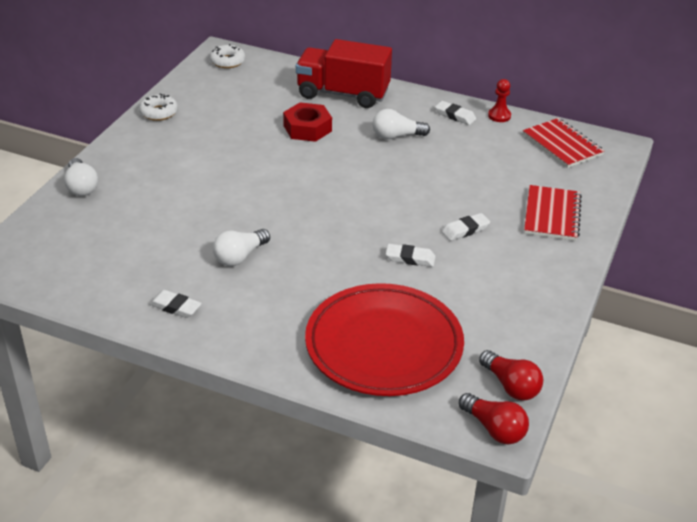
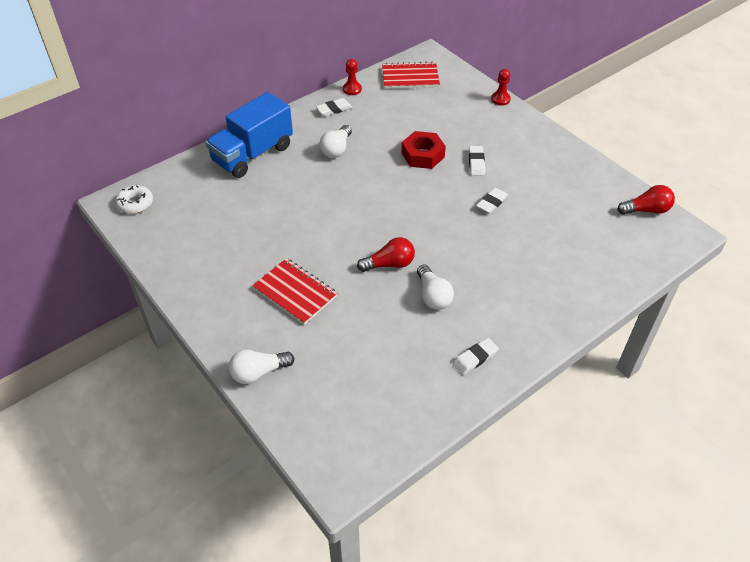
camera: 60 degrees left, 10 degrees up
(81, 187) = (258, 372): white light bulb -> white light bulb turned 150 degrees clockwise
(158, 112) = (179, 278): white donut -> none
(307, 128) = (285, 193): red nut -> red nut (422, 155)
(343, 94) = (253, 154): red truck -> blue truck
(384, 345) = (579, 254): red plate -> none
(494, 429) = (682, 234): red light bulb -> red light bulb (389, 264)
(552, 215) = (485, 117): red notebook -> red notebook (295, 292)
(597, 217) = (500, 99): none -> red pawn

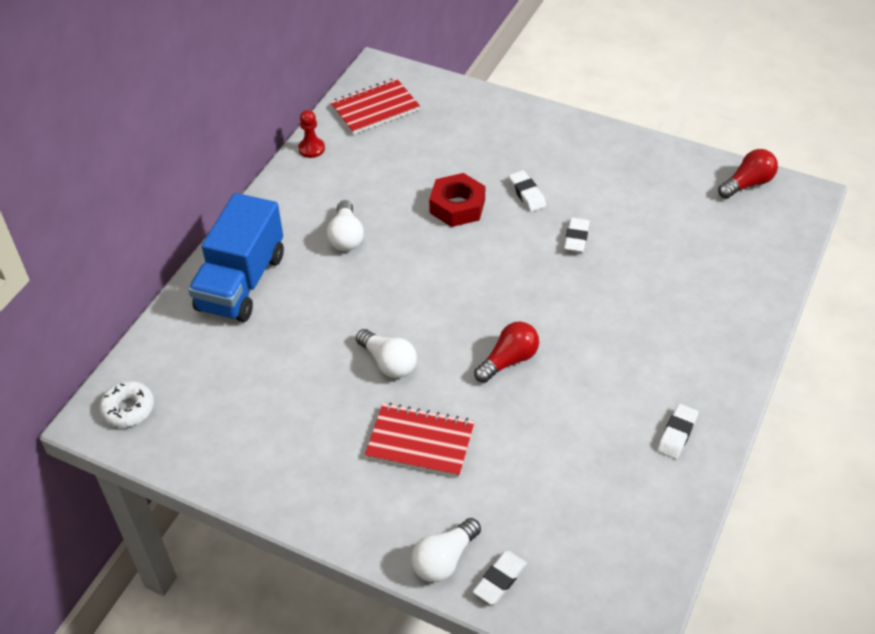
camera: 25 degrees left, 0 degrees up
(334, 109) = (307, 184): white eraser -> white eraser (500, 580)
(433, 296) = (583, 379): white light bulb -> white light bulb (388, 363)
(500, 99) = (503, 101): red pawn -> none

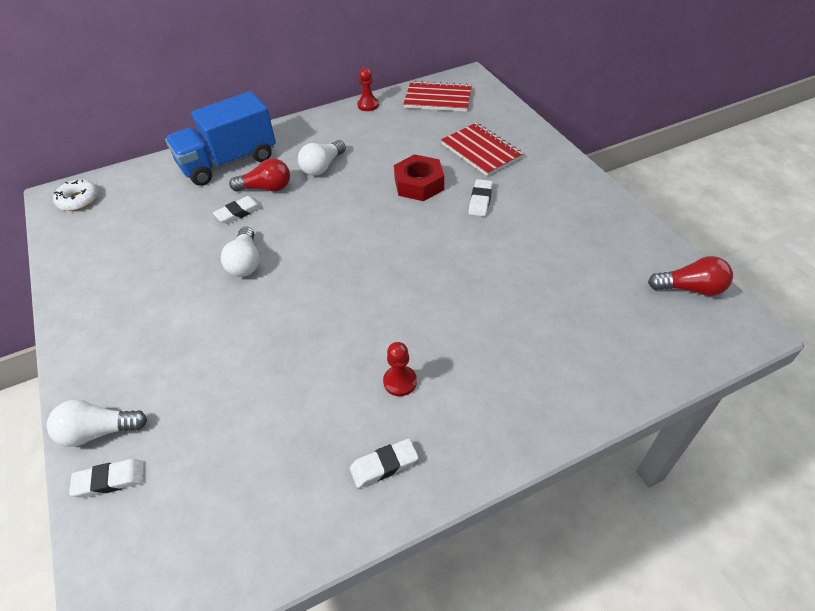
camera: 40 degrees right, 0 degrees up
(420, 442) = (195, 331): red notebook -> red notebook (481, 151)
(509, 360) = (324, 312): red light bulb -> red light bulb (266, 188)
(576, 238) = (483, 251): white eraser -> white eraser (239, 213)
(625, 374) = (400, 381): none -> red pawn

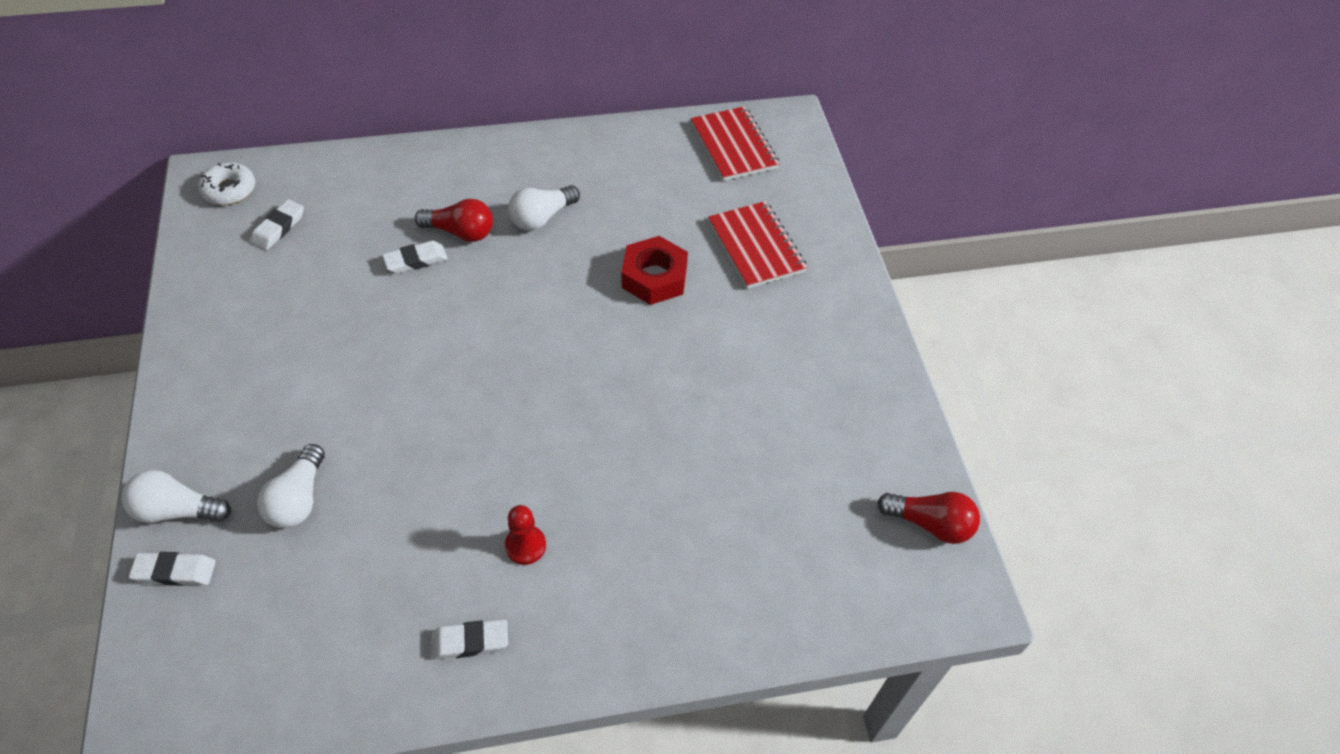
camera: 10 degrees right, 5 degrees up
(228, 162) = (426, 179): blue truck -> none
(245, 262) = (401, 335): white light bulb -> white light bulb (298, 499)
(368, 105) = (636, 132): red pawn -> none
(438, 99) = (733, 146): red notebook -> red notebook turned 45 degrees clockwise
(480, 200) = (722, 323): white eraser -> white eraser (278, 228)

